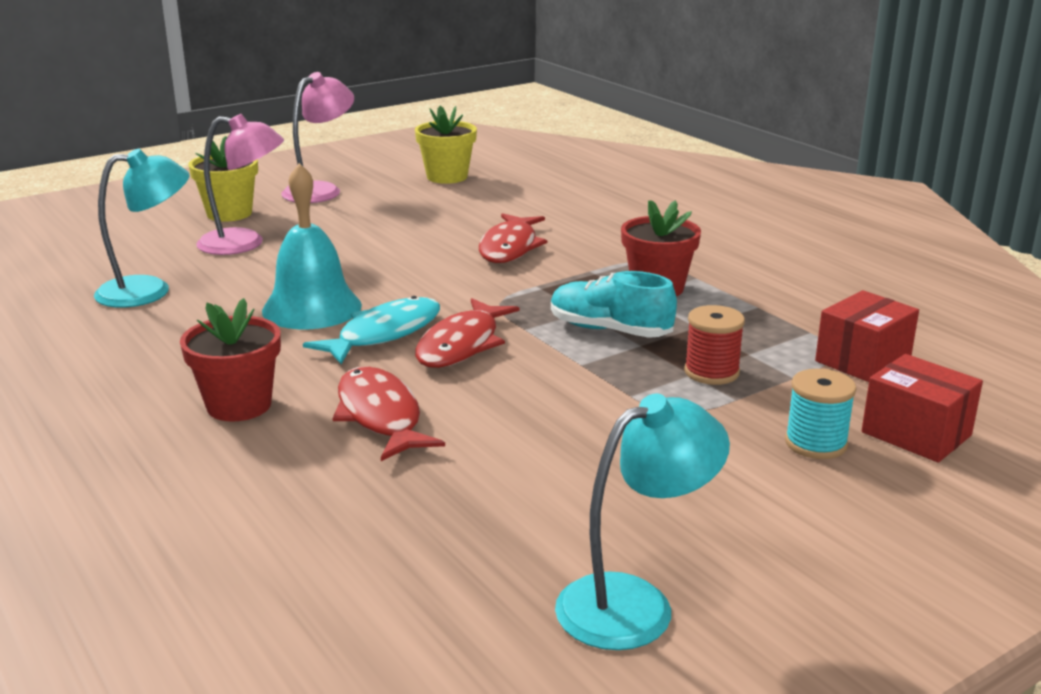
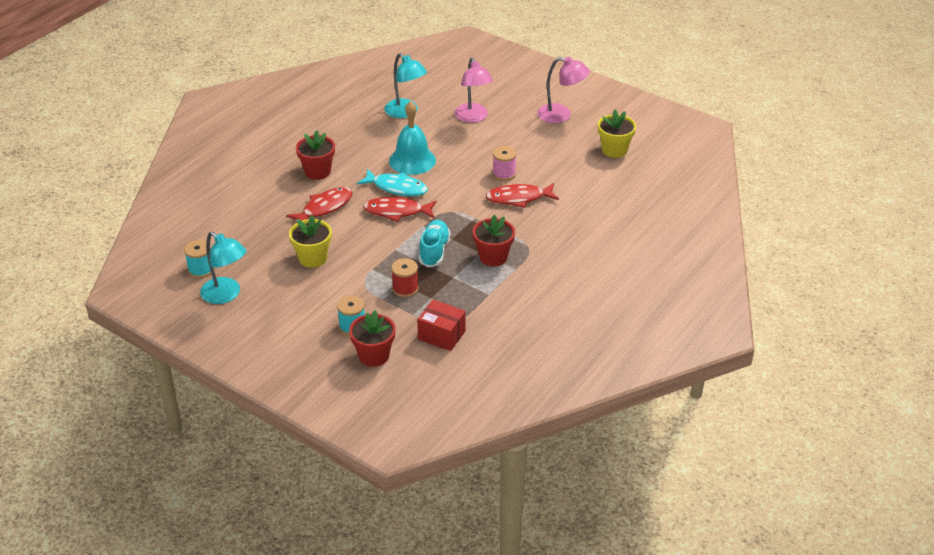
camera: 70 degrees right, 15 degrees up
(229, 213) = (508, 99): yellow flower pot -> yellow flower pot (313, 258)
(433, 247) = (504, 174): none -> pink spool
(499, 635) = (201, 270): none -> turquoise spool
(916, 434) = (374, 356): red box -> red flower pot

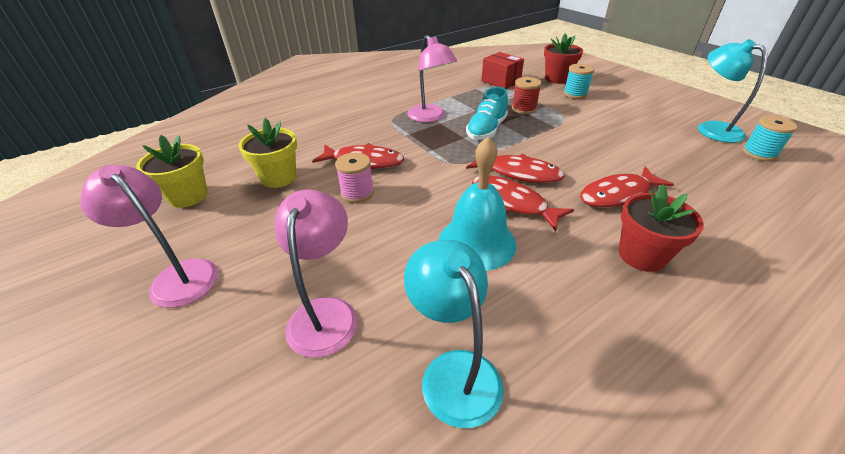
camera: 160 degrees left, 0 degrees up
(313, 258) = (622, 144): yellow flower pot -> yellow flower pot (278, 177)
(396, 188) = (512, 203): turquoise fish -> red fish
(493, 257) = (430, 117): red flower pot -> pink lamp

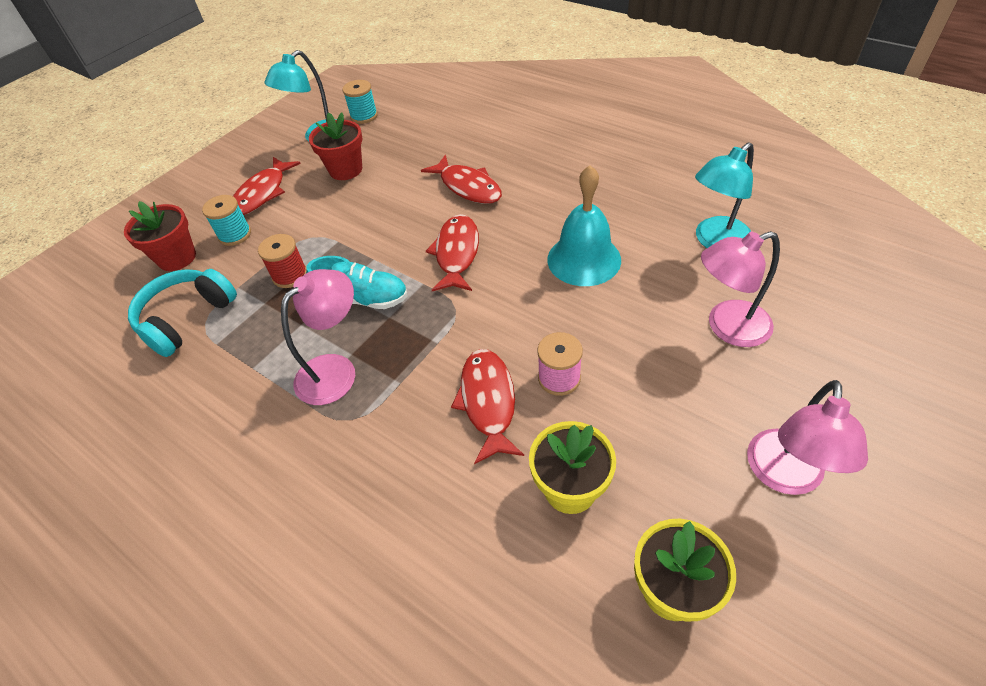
camera: 105 degrees left, 10 degrees up
(500, 81) = (187, 318): red box -> turquoise headphones
(512, 203) = (513, 248): red fish -> red fish (262, 193)
(641, 255) = (545, 172): red flower pot -> red flower pot (346, 170)

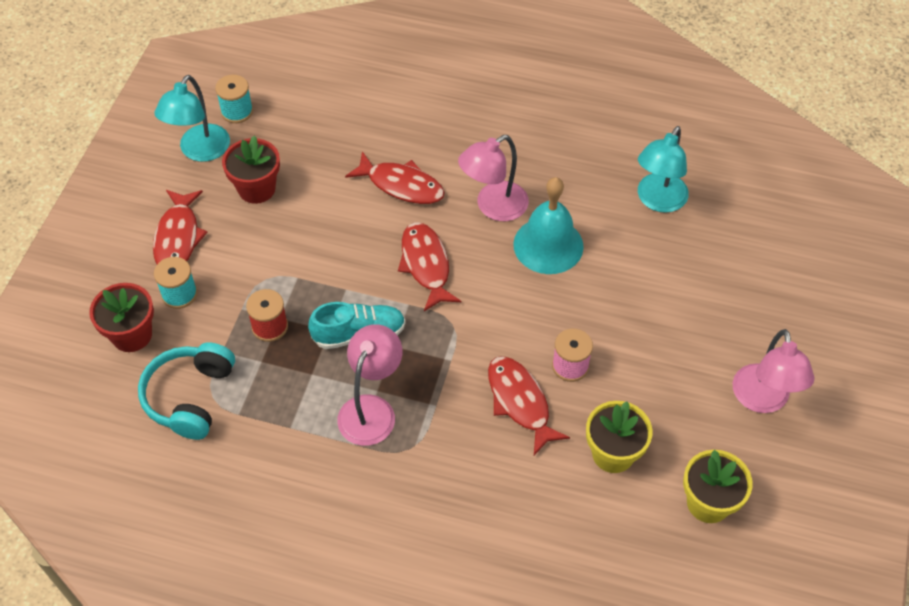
camera: 25 degrees left, 5 degrees up
(727, 327) = (690, 285): pink lamp -> pink lamp (493, 207)

